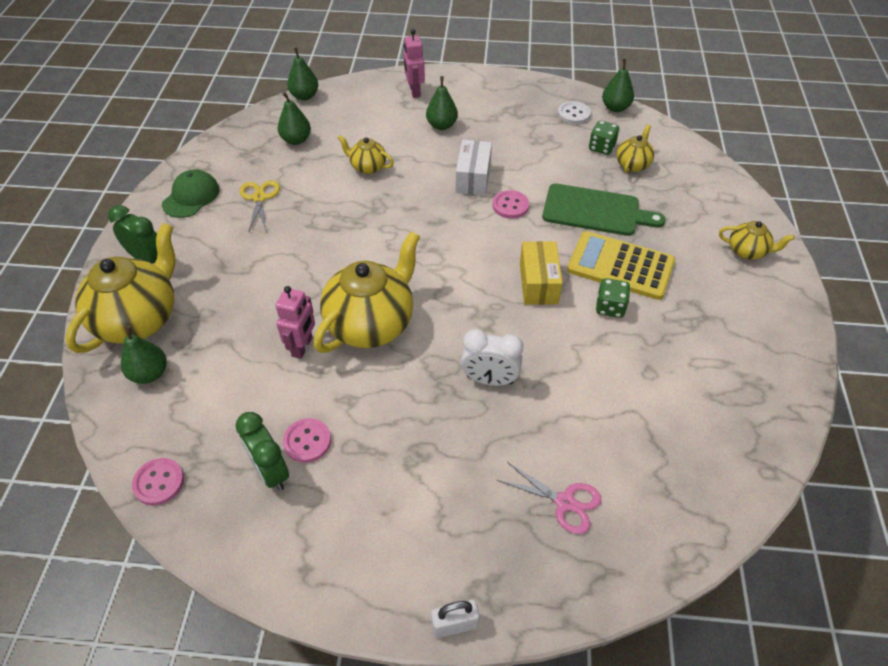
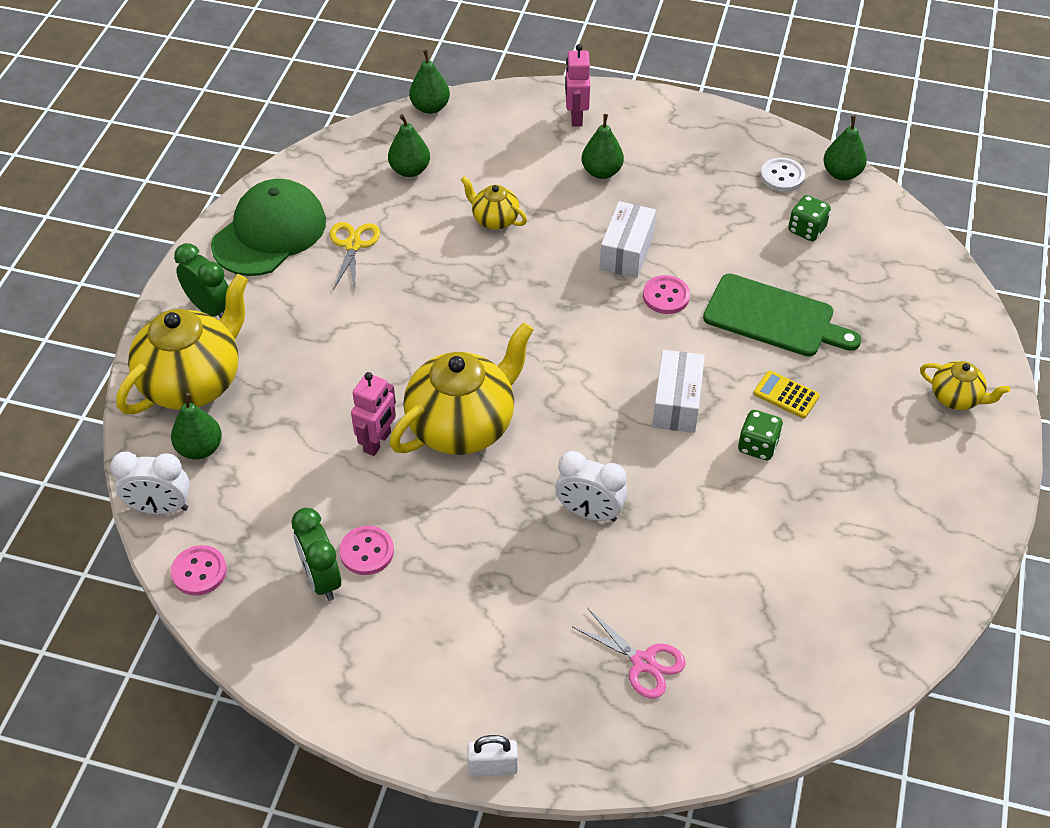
camera: 10 degrees right, 0 degrees up
(118, 430) = (160, 508): none -> white clock
(191, 196) = (269, 233): green cap -> green cap, size x1.59
(538, 283) = (677, 403): yellow box -> white box
(620, 266) = (786, 395): yellow calculator -> yellow calculator, size x0.48
(632, 164) = (841, 259): yellow teapot -> none

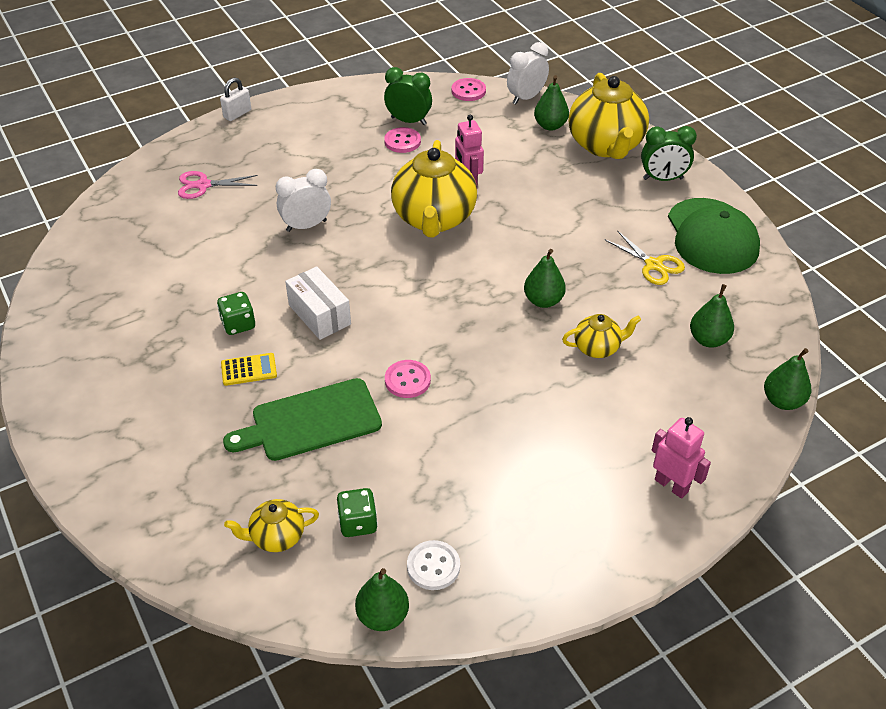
camera: 135 degrees right, 5 degrees down
(601, 172) = (581, 447): green pear -> green pear (543, 301)
(626, 252) = (476, 393): white box -> none
(956, 398) = (114, 455): yellow teapot -> yellow teapot (276, 537)

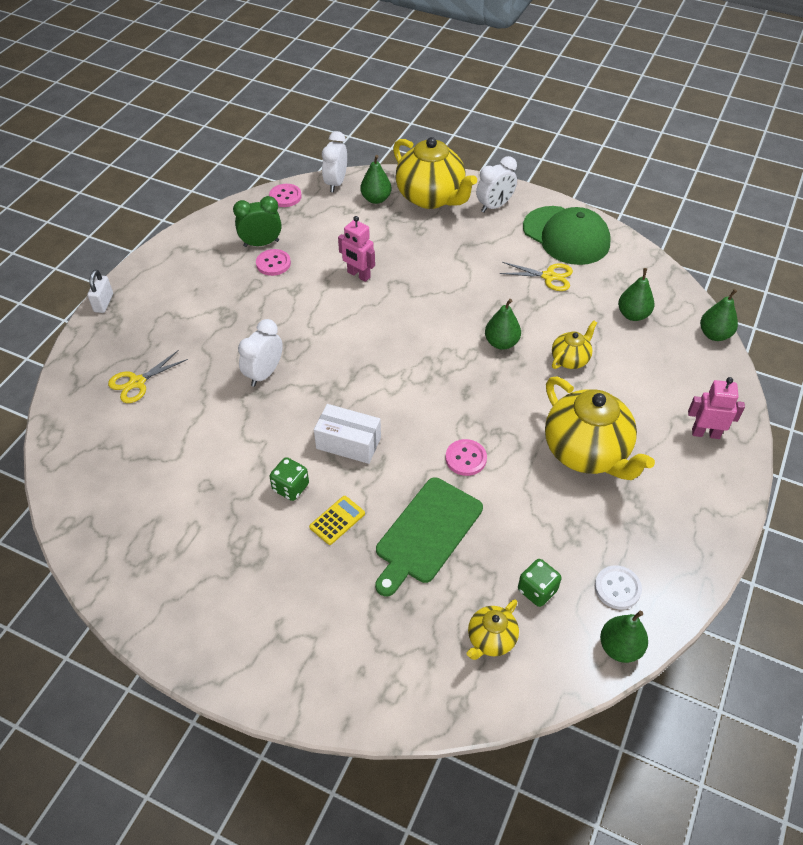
camera: 35 degrees left, 5 degrees up
(203, 185) = (137, 382): pink scissors -> yellow scissors
(434, 219) = (361, 317): yellow teapot -> yellow teapot (586, 452)
(663, 179) = (494, 206): green clock -> white clock

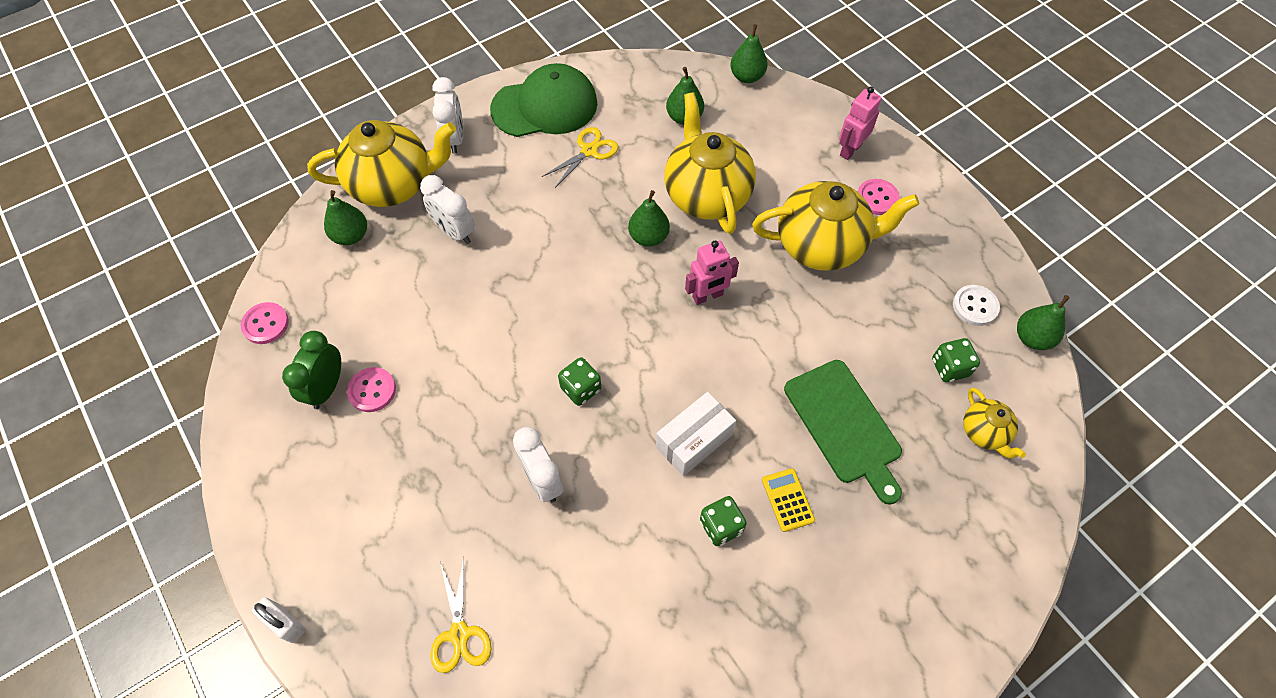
camera: 60 degrees left, 10 degrees up
(336, 183) = (289, 261): white clock -> white clock (455, 231)
(346, 362) = (581, 389): none -> green dice
(358, 275) = (459, 313): pink robot -> pink robot (707, 296)
(466, 458) = (774, 345): pink button -> pink button (877, 198)
(570, 359) = (706, 195): yellow teapot -> yellow teapot, size x2.04

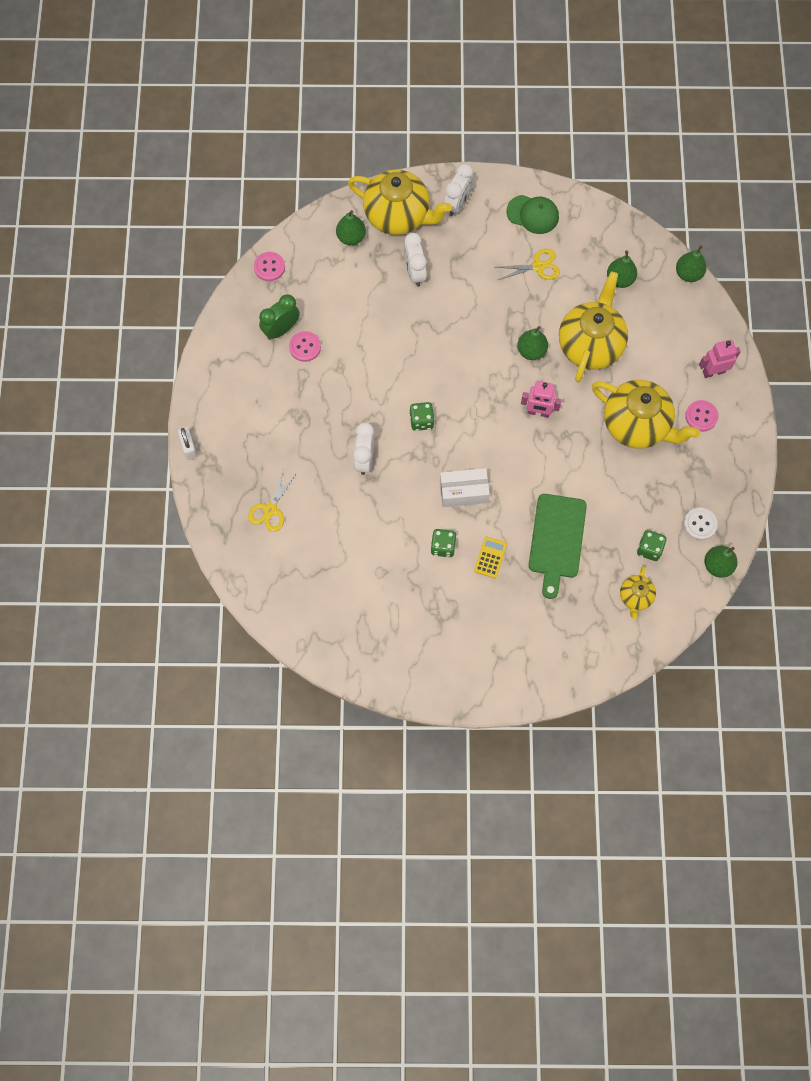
camera: 35 degrees right, 10 degrees up
(545, 106) = (533, 214): green cap -> green cap, size x0.63

